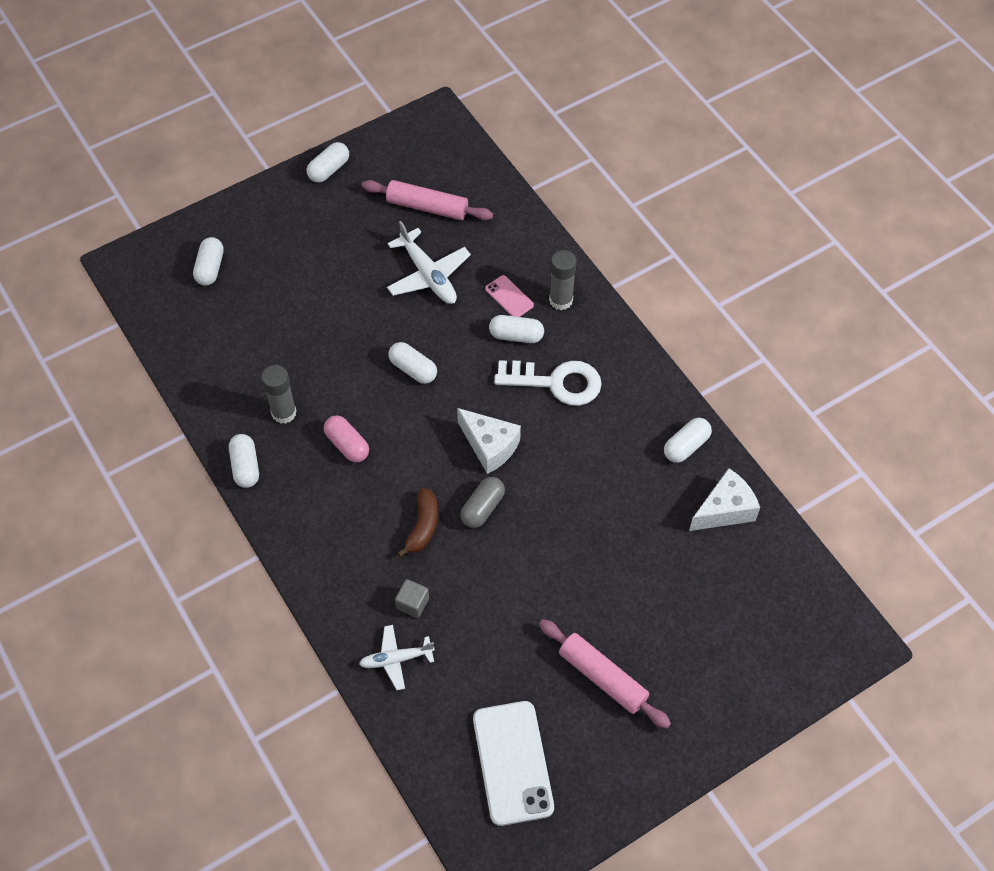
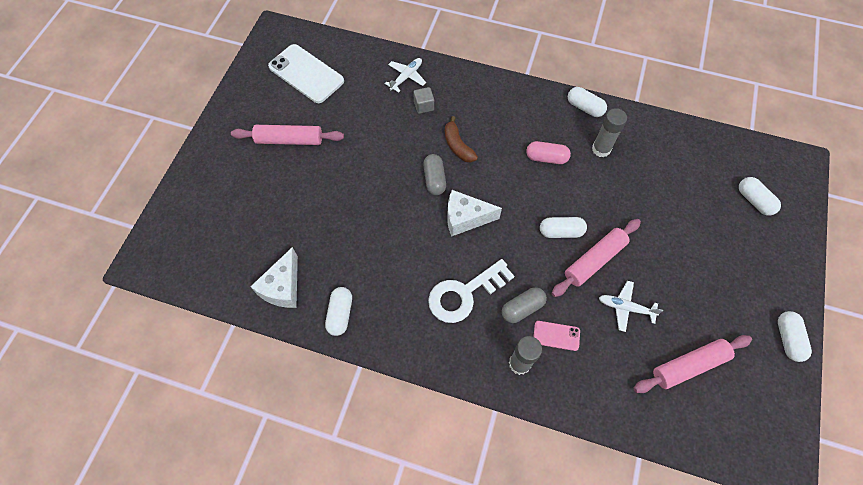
camera: 140 degrees right, 5 degrees up
(411, 326) = (594, 260): none -> pink rolling pin
(428, 275) = (625, 307): white plane -> white plane, size x0.65
(516, 336) = (522, 308): white capsule -> grey capsule

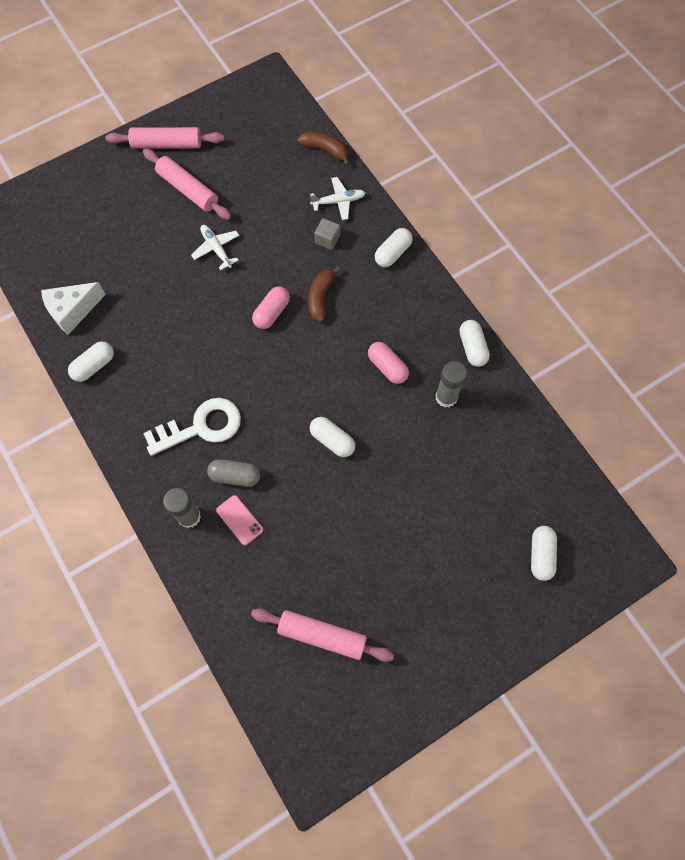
camera: 40 degrees right, 5 degrees up
(306, 74) = (256, 138): white phone -> none
(364, 51) = (325, 150): none -> brown banana
(434, 179) = (272, 312): grey capsule -> pink capsule
(464, 294) = (201, 427): white key -> white key turned 150 degrees clockwise
(465, 218) = (264, 366): white cheese -> none
(594, 260) = (335, 487): pink rolling pin -> pink rolling pin (167, 144)
(625, 307) = (320, 546): white plane -> white plane (216, 249)
(787, 339) = (433, 690): white capsule -> white capsule (392, 253)

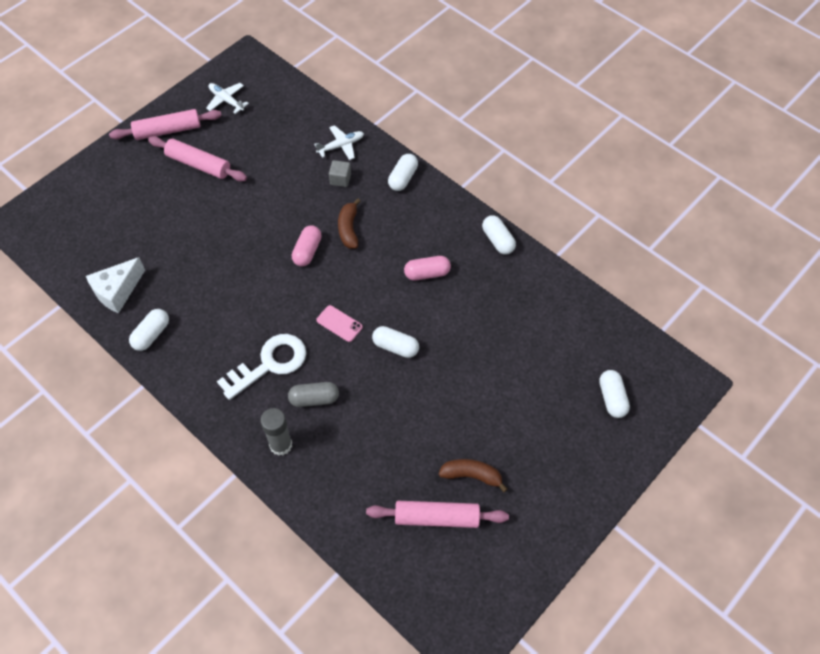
camera: 15 degrees left, 10 degrees down
(216, 249) = (240, 208): white plane -> white plane (226, 100)
(239, 520) = (329, 436): pink phone -> pink phone (339, 324)
(325, 150) = (316, 106): brown banana -> brown banana (472, 475)
(387, 367) = (427, 273): pink capsule -> pink capsule turned 45 degrees counterclockwise
(446, 397) = (487, 286): grey glue stick -> none

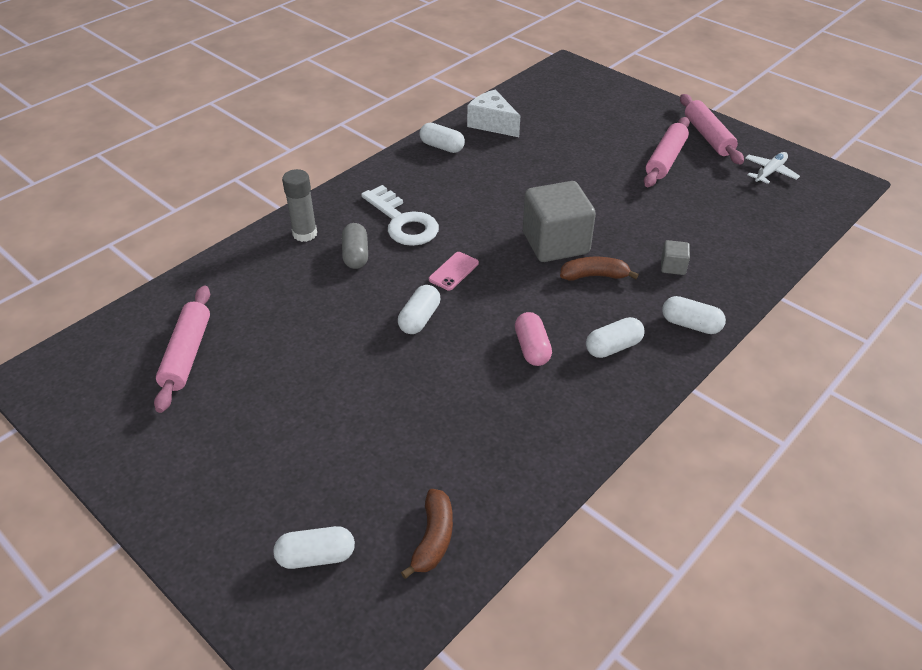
camera: 90 degrees right, 15 degrees down
(307, 251) = (555, 243): pink capsule -> grey cube
(341, 146) = (729, 266): white plane -> none
(472, 475) = (231, 387): brown banana -> brown banana (433, 538)
(498, 240) = (598, 426): white capsule -> white capsule (613, 347)

